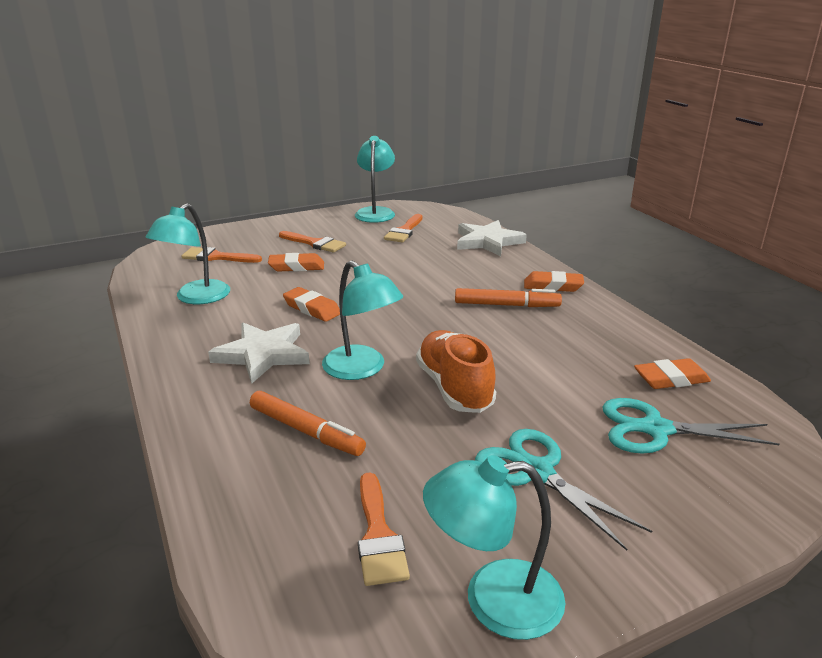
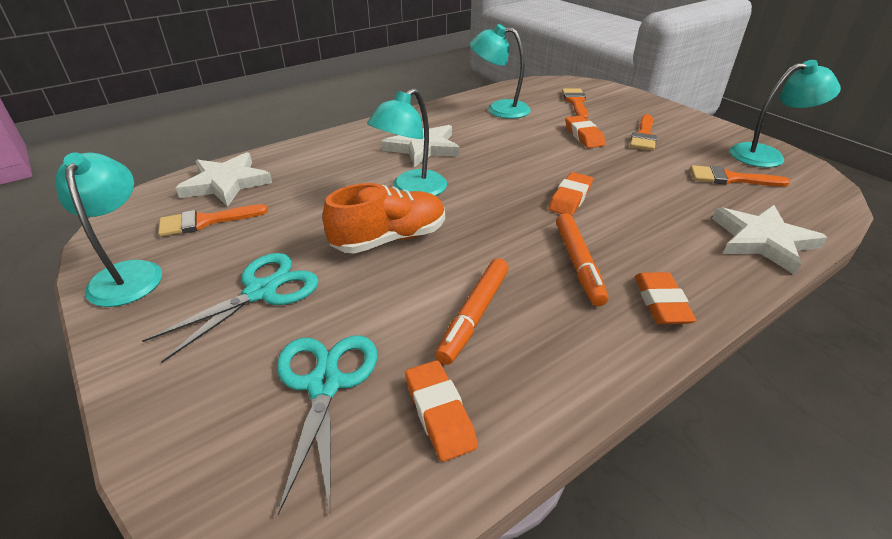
camera: 80 degrees right, 10 degrees up
(272, 526) = (226, 183): none -> white star
(306, 431) = (323, 179): orange marker -> orange marker (474, 315)
(312, 309) = (506, 154): orange eraser -> orange eraser (570, 198)

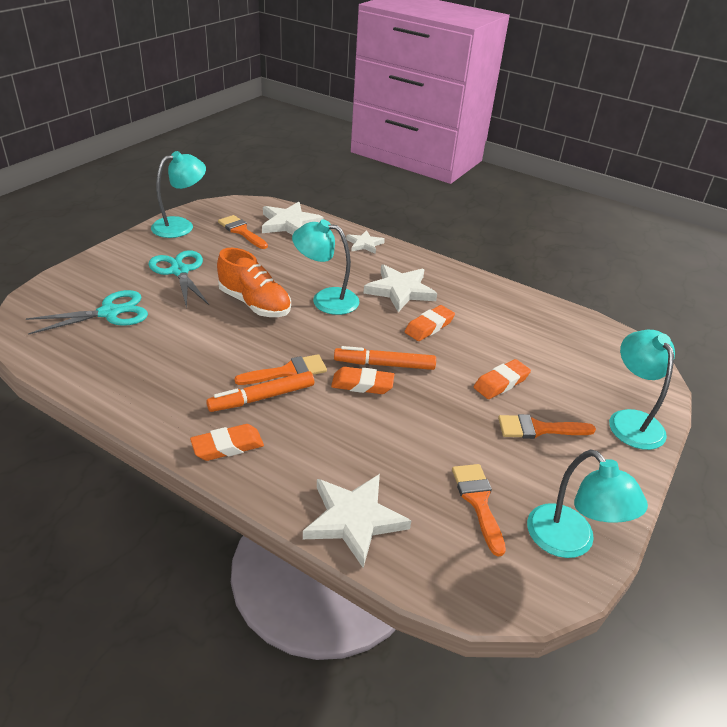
camera: 65 degrees right, 0 degrees up
(261, 292) = (179, 271): turquoise scissors -> turquoise scissors turned 135 degrees counterclockwise
(320, 147) = (364, 244): none -> white star
(439, 413) = (95, 356): orange eraser -> orange eraser (429, 326)
(474, 315) = (183, 355): orange marker -> orange marker (384, 365)
(499, 109) = (517, 319): turquoise lamp -> turquoise lamp (631, 420)
(575, 102) = (586, 370): orange brush -> orange brush (288, 371)

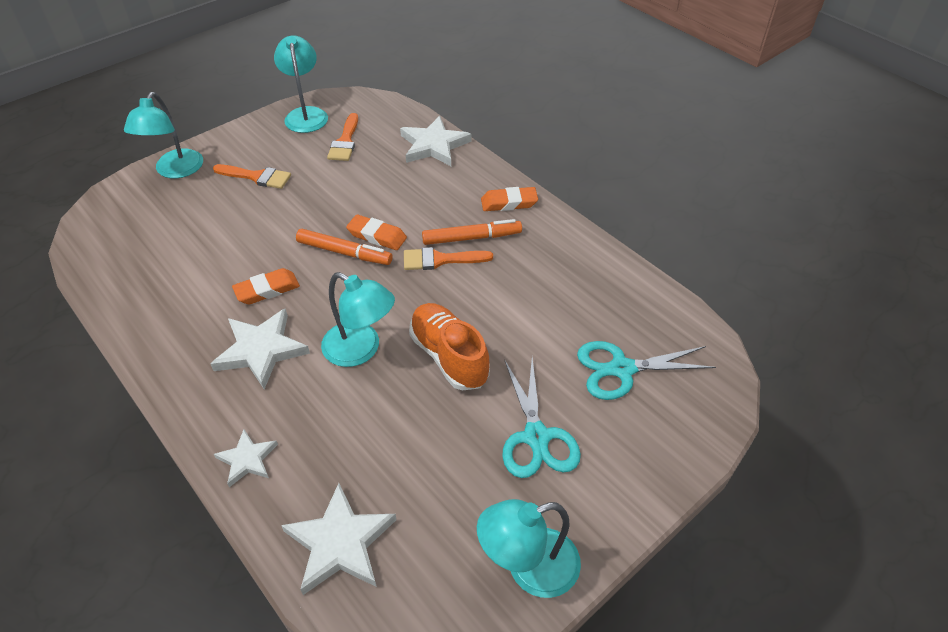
camera: 160 degrees left, 10 degrees up
(241, 231) = (429, 531): orange brush -> none
(501, 383) = (250, 218): orange eraser -> none

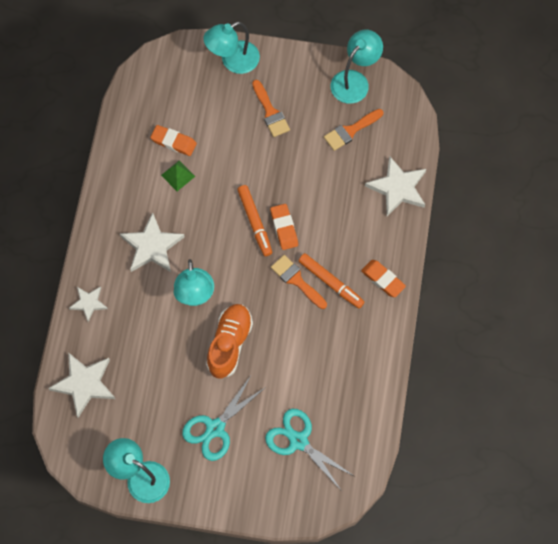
camera: 50 degrees right, 20 degrees up
(219, 278) = (178, 175): none -> green pyramid
(267, 290) = (192, 209): orange eraser -> orange eraser (173, 142)

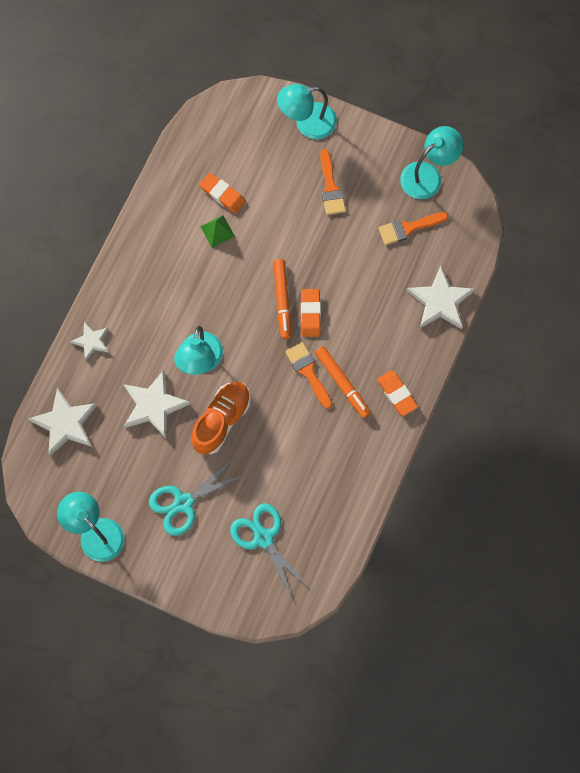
camera: 15 degrees right, 5 degrees up
(152, 246) = (171, 299): white star -> white star (154, 405)

